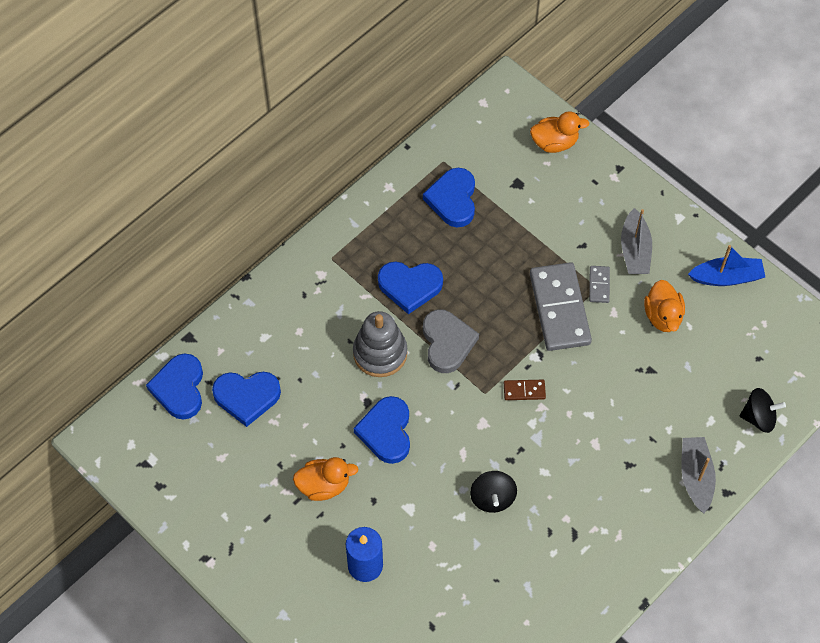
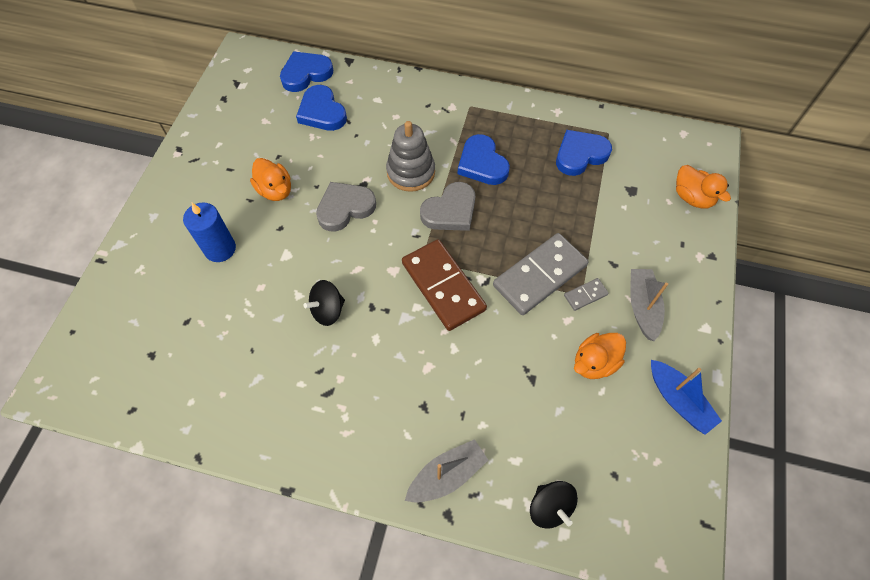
camera: 60 degrees right, 0 degrees up
(386, 432) = (345, 208): blue heart -> grey heart
(524, 391) = (443, 286): brown domino -> brown domino, size x2.27
(635, 250) = (642, 307): grey boat -> grey boat turned 120 degrees clockwise

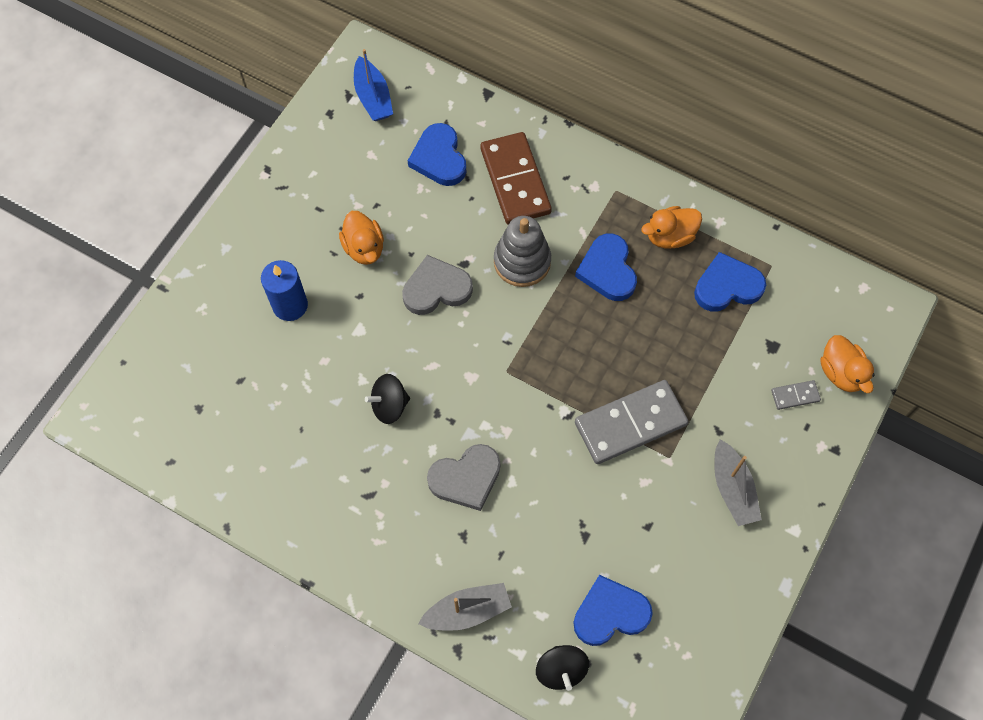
camera: 15 degrees right, 5 degrees up
(306, 74) = (432, 101): blue heart -> blue heart (610, 613)
(443, 286) = (520, 409): brown domino -> brown domino (515, 181)
(450, 211) = (553, 321): grey heart -> grey heart (466, 478)
(585, 295) = (674, 459): grey domino -> grey domino (795, 395)
(594, 363) = (657, 536): orange duck -> orange duck (670, 236)
(642, 307) = (732, 488): grey boat -> grey boat turned 150 degrees clockwise
(678, 400) = (733, 599): blue boat -> blue boat (373, 97)

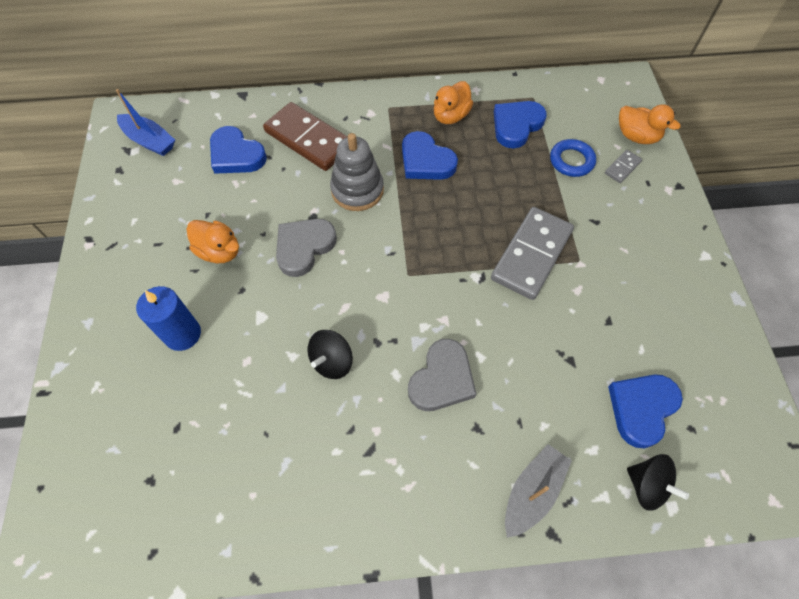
camera: 35 degrees left, 5 degrees down
(732, 488) = (640, 254): grey boat -> none
(750, 357) = (571, 161): none -> blue ring

